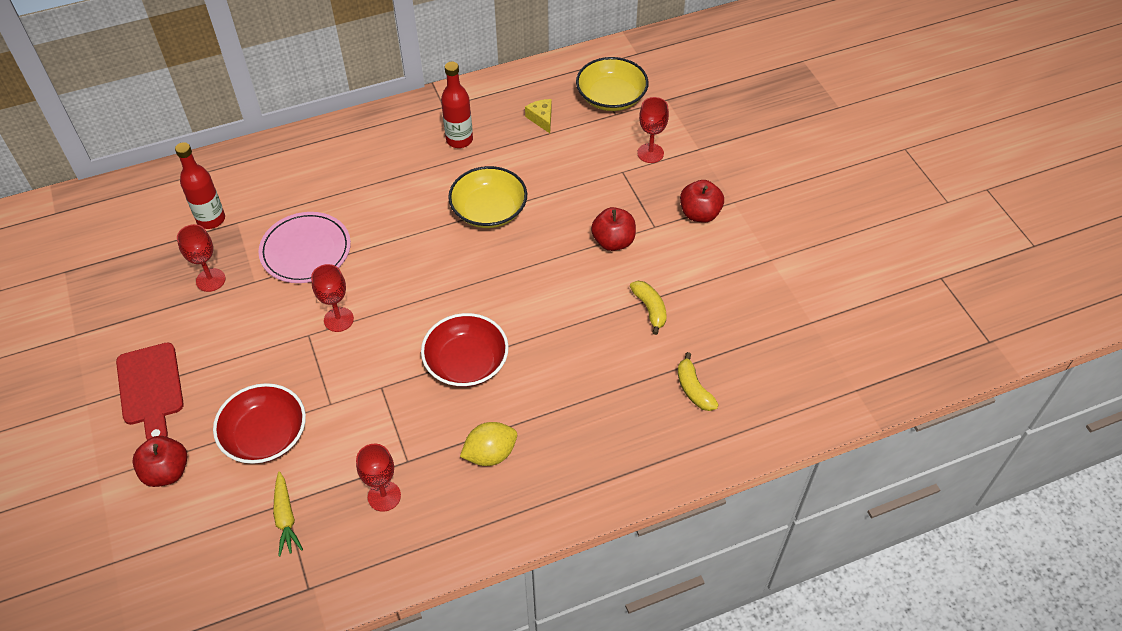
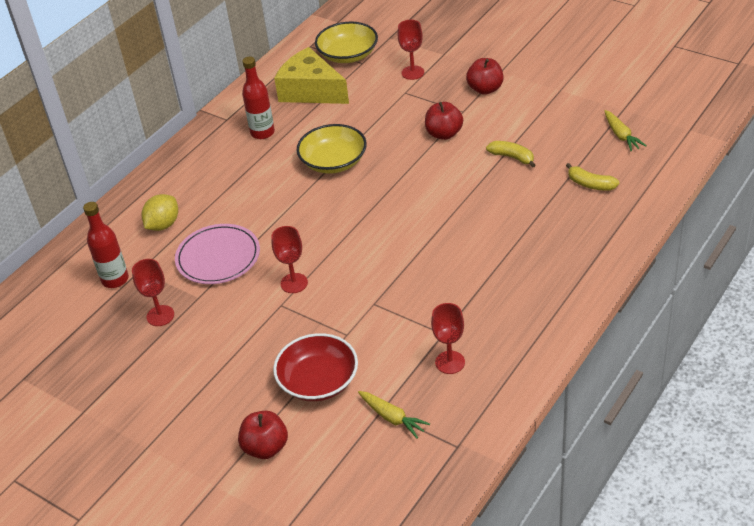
camera: 30 degrees left, 10 degrees down
(150, 388) = (190, 407): red cutting board -> none
(466, 362) = (419, 255): red bowl -> none
(490, 454) = (497, 295): yellow lemon -> yellow lemon (163, 225)
(541, 119) = (311, 91): yellow cheese -> yellow cheese, size x2.33
(779, 352) = (621, 135): none -> yellow carrot

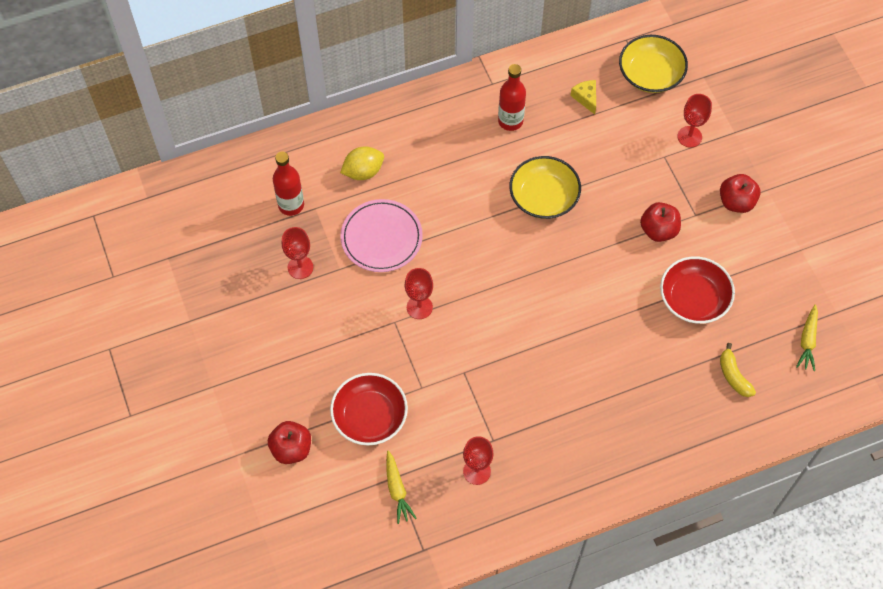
camera: 30 degrees right, 20 degrees up
(311, 91) = (586, 98): yellow cheese -> yellow cheese, size x0.43
(512, 157) = (694, 298): yellow banana -> red bowl

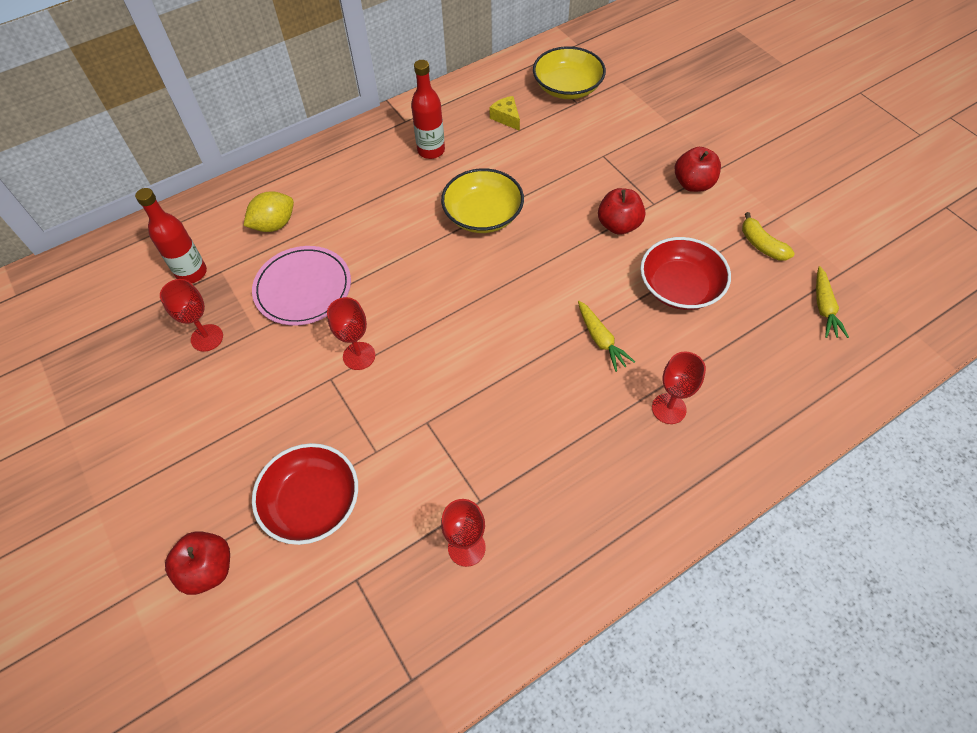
camera: 10 degrees left, 5 degrees down
(397, 490) = (361, 597): yellow carrot -> yellow carrot (600, 340)
(689, 137) = (624, 134): red goblet -> red goblet (668, 408)
(733, 376) = (754, 362): yellow banana -> yellow banana (761, 245)

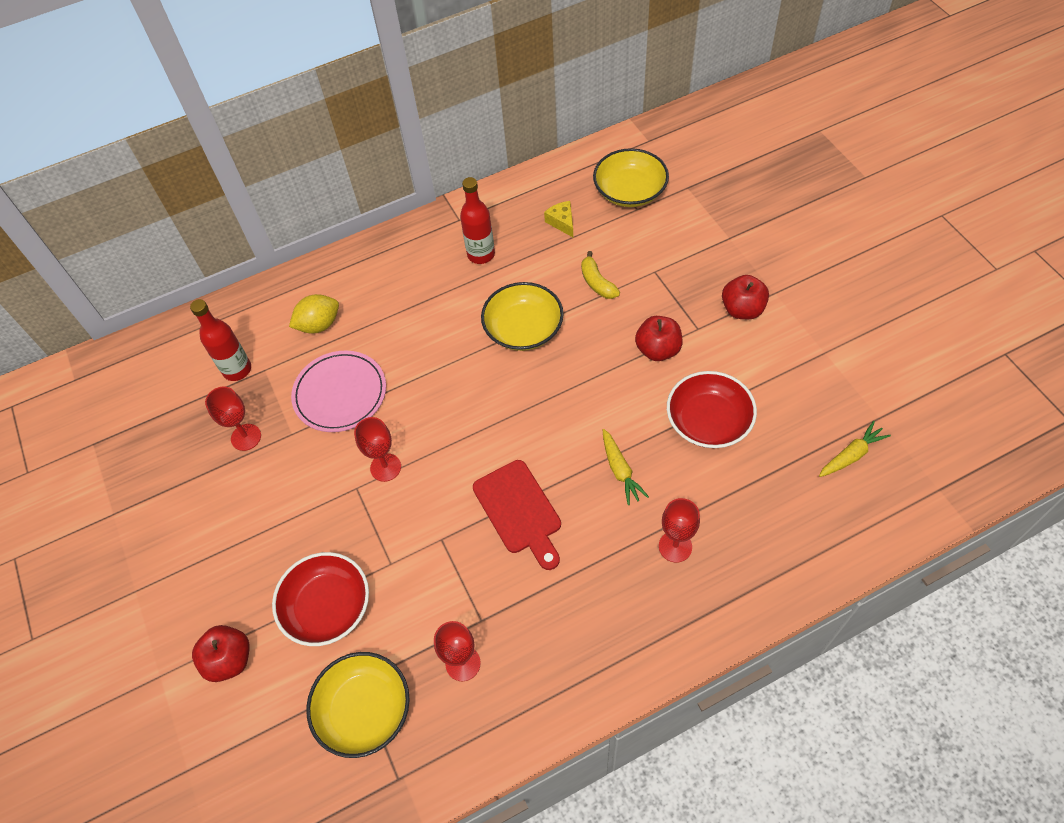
camera: 10 degrees right, 0 degrees up
(364, 608) = (364, 710): none -> yellow bowl
(504, 387) = (519, 511): none -> red cutting board
(761, 245) = (800, 382): yellow banana -> yellow banana (597, 282)
(824, 308) = (851, 455): yellow carrot -> yellow carrot turned 135 degrees counterclockwise

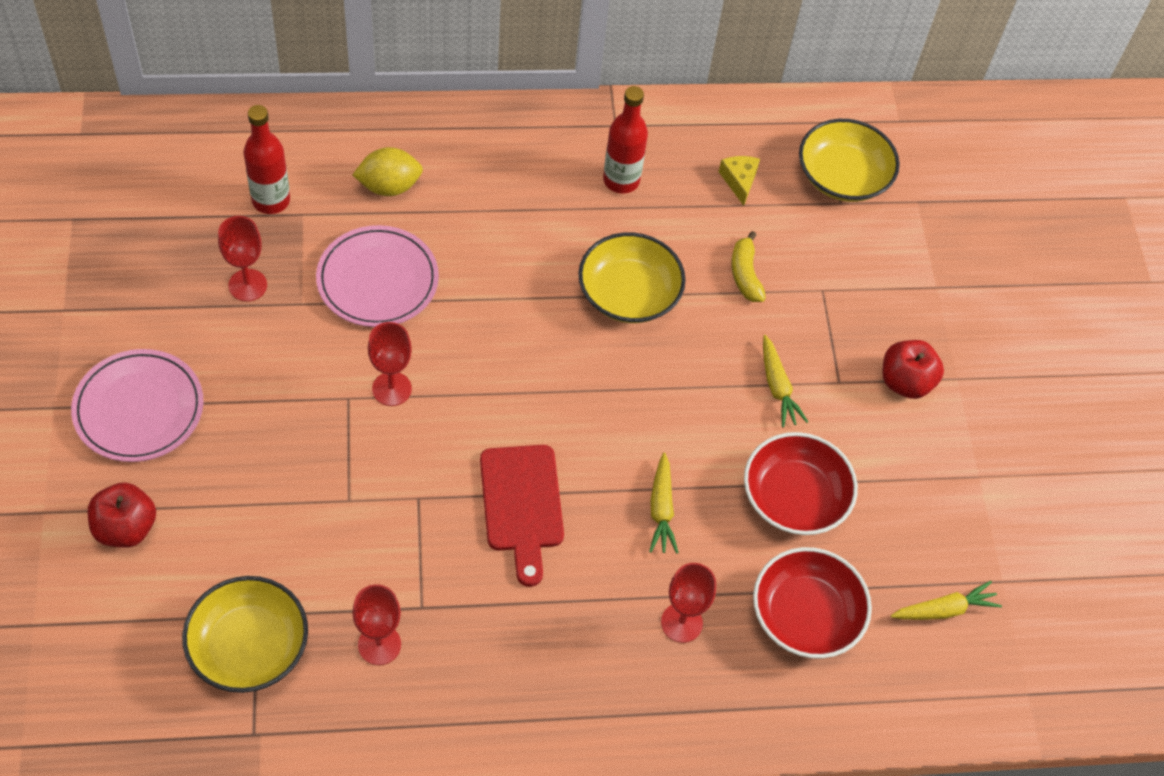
camera: 10 degrees right, 0 degrees up
(202, 563) = (139, 408): none -> pink plate
(327, 607) = (257, 517): red bowl -> red bowl (805, 615)
(658, 350) = (777, 387): red apple -> yellow carrot

